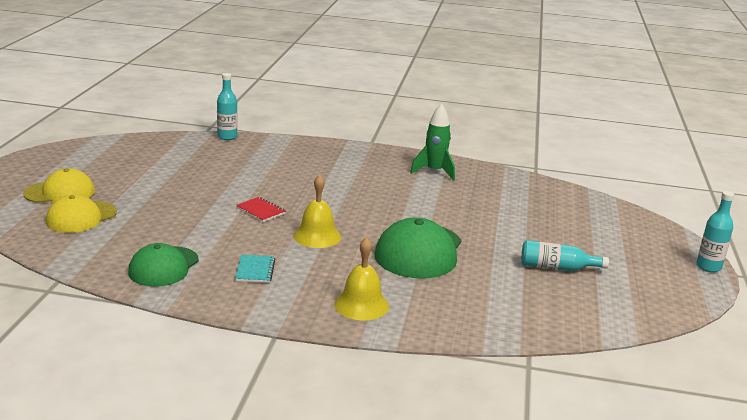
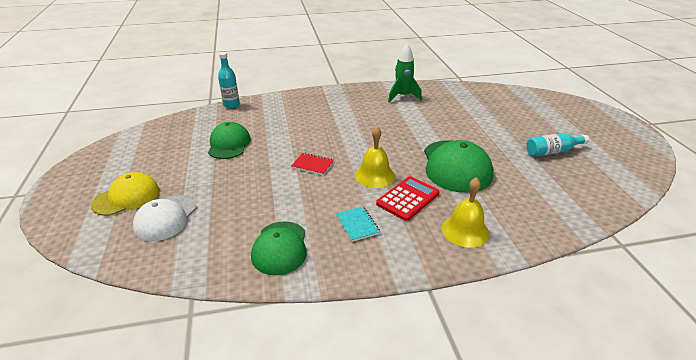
camera: 20 degrees left, 10 degrees up
(81, 217) = (165, 218): yellow cap -> white cap
(192, 172) = (229, 144): none -> green cap
(331, 264) = (408, 199): none -> red calculator
(708, 267) = (630, 123): turquoise bottle -> none

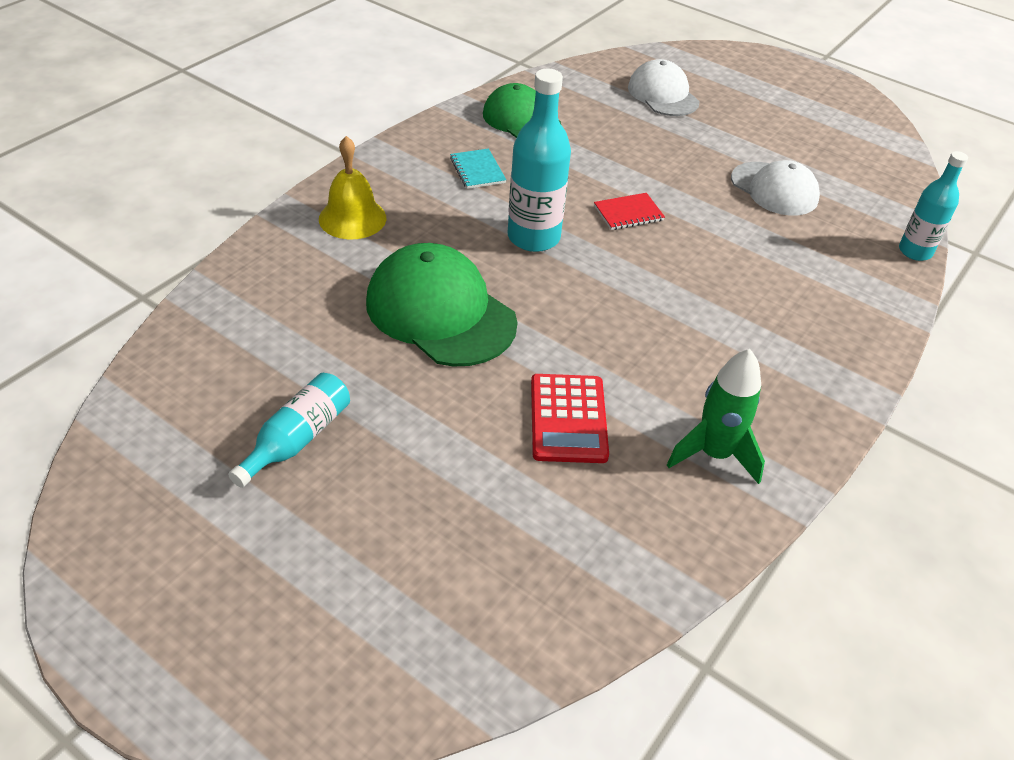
camera: 135 degrees right, 10 degrees up
(127, 197) = (734, 92): yellow cap -> none
(229, 144) = (774, 189): green cap -> white cap
(357, 224) = (477, 170): turquoise notebook -> turquoise notebook turned 45 degrees clockwise
(374, 175) = (533, 237): yellow bell -> turquoise bottle
(408, 199) = (456, 226): red calculator -> red calculator (568, 419)

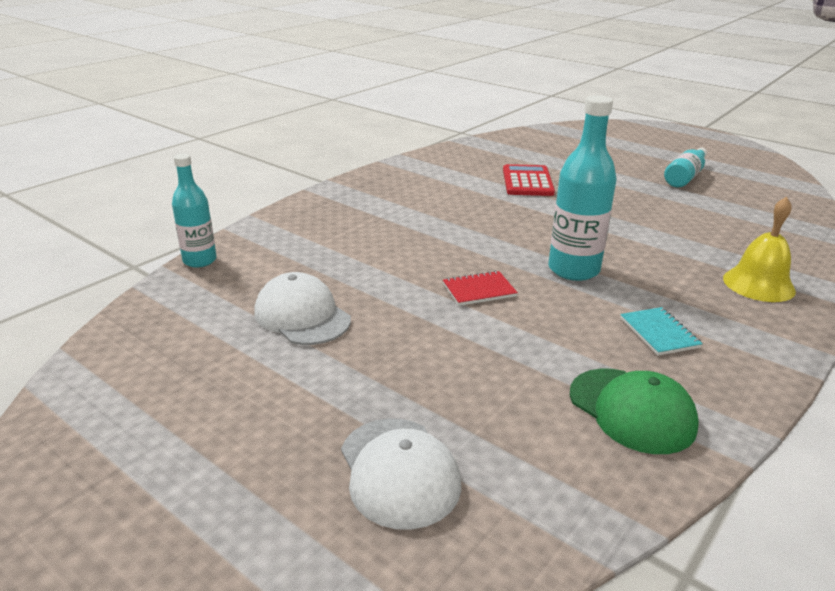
camera: 175 degrees left, 15 degrees down
(440, 312) = (633, 224): green cap -> none
(714, 454) = (440, 170): green rocket -> none

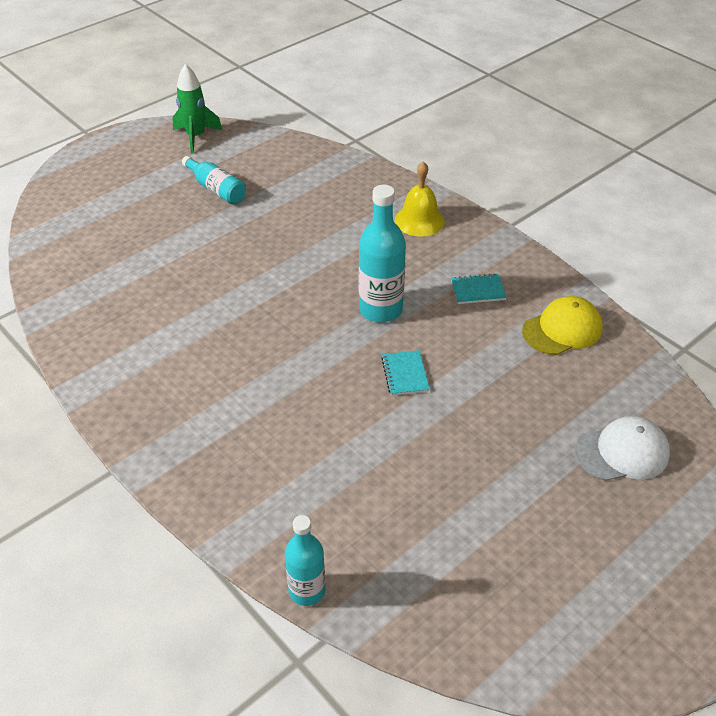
camera: 80 degrees left, 15 degrees up
(302, 316) = (431, 499): white cap -> none
(479, 290) = (405, 374): red notebook -> turquoise notebook
(527, 181) = (187, 295): red calculator -> none
(632, 410) = (562, 329): green cap -> yellow cap
(753, 161) = (196, 137): none -> green rocket

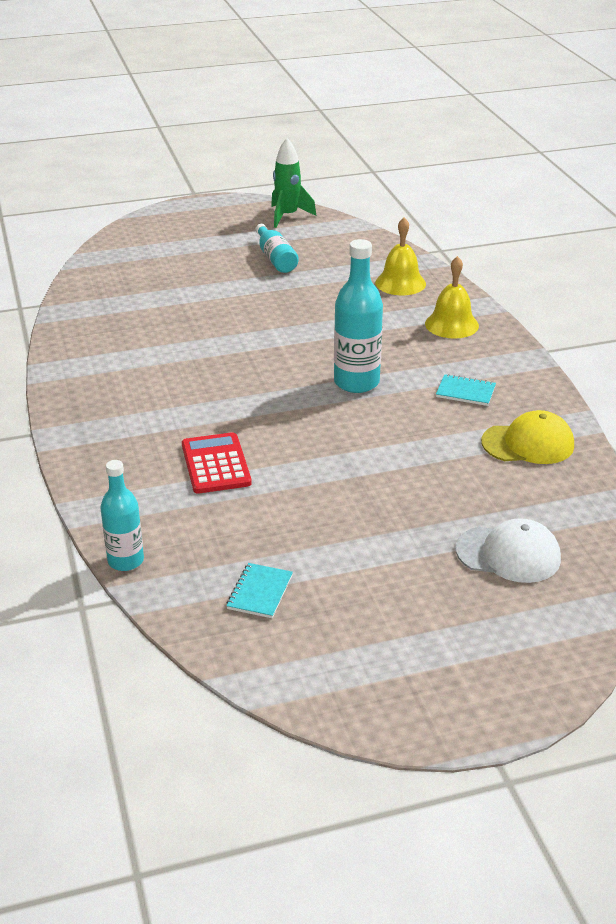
camera: 25 degrees right, 10 degrees down
(316, 445) = (216, 464): none -> red calculator
(346, 187) = (400, 283): none -> yellow bell
(405, 374) = (340, 436): turquoise notebook -> turquoise notebook (259, 592)

